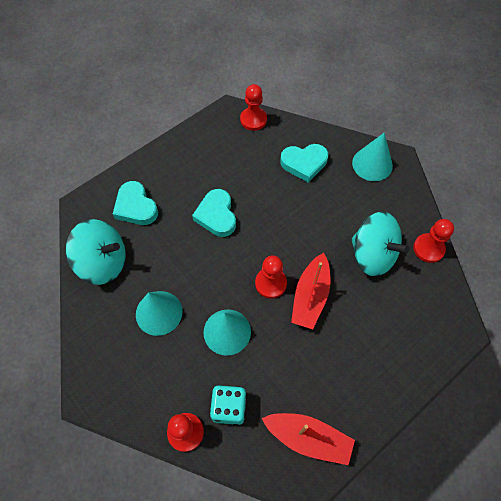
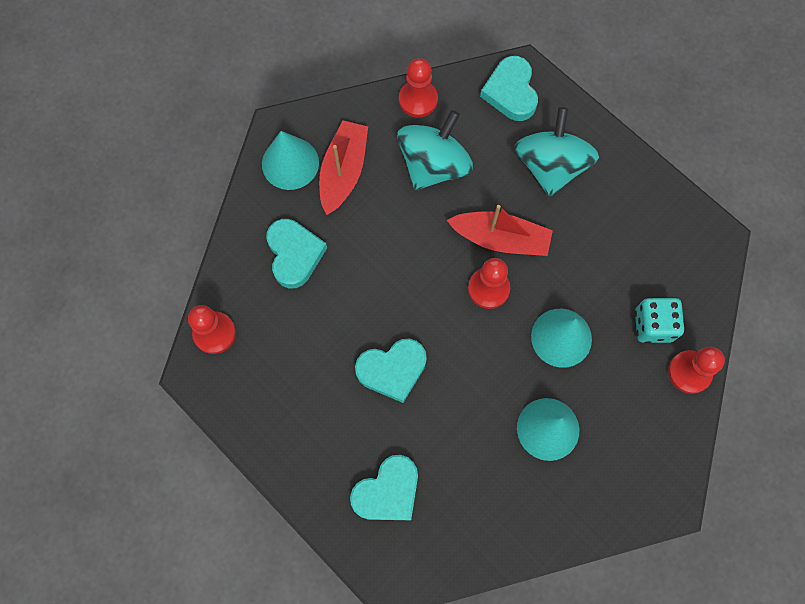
camera: 95 degrees left, 10 degrees up
(103, 262) = (483, 522): turquoise spinning top -> turquoise spinning top (550, 166)
(308, 438) = (671, 235): red boat -> red boat (343, 172)
(441, 319) = (511, 92): none -> turquoise heart

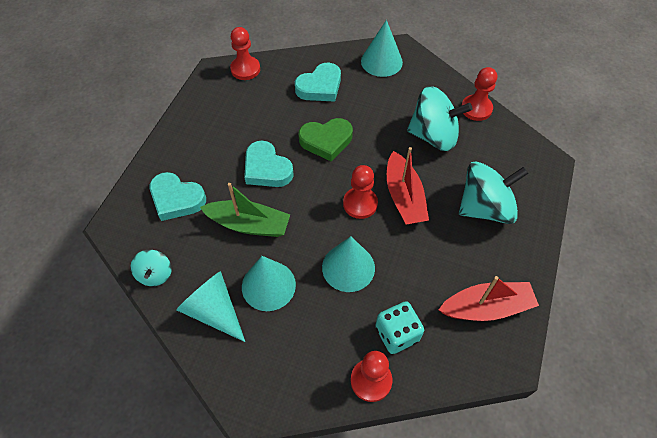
camera: 65 degrees right, 15 degrees down
(343, 172) = (394, 89): red boat -> red boat (486, 307)
(383, 285) = (326, 141): none -> green heart
(461, 420) = (249, 224): none -> green boat
(481, 548) = (155, 274): none -> turquoise spinning top
(511, 92) = (525, 160): turquoise heart -> none
(554, 498) = (214, 310): none -> turquoise cone

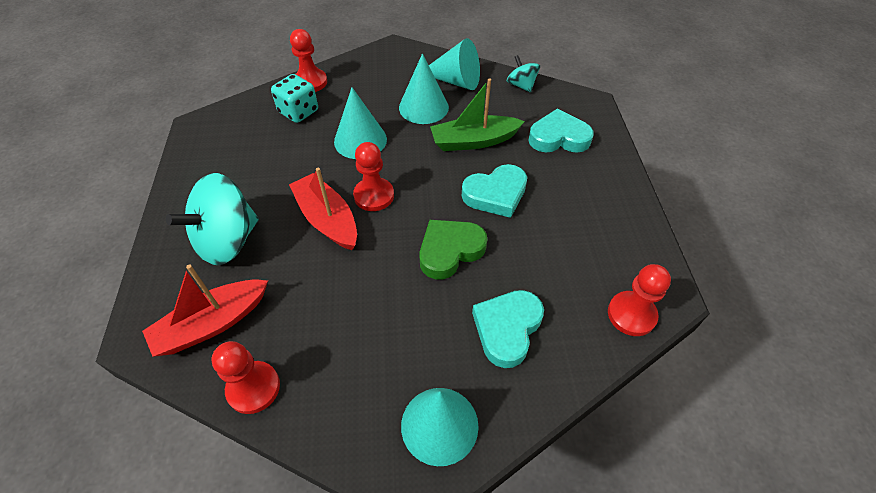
camera: 155 degrees right, 5 degrees down
(267, 169) = (495, 194): turquoise heart -> turquoise heart turned 135 degrees clockwise
(433, 136) = (311, 312): turquoise spinning top -> none
(486, 307) = (219, 152): red boat -> red boat (212, 324)

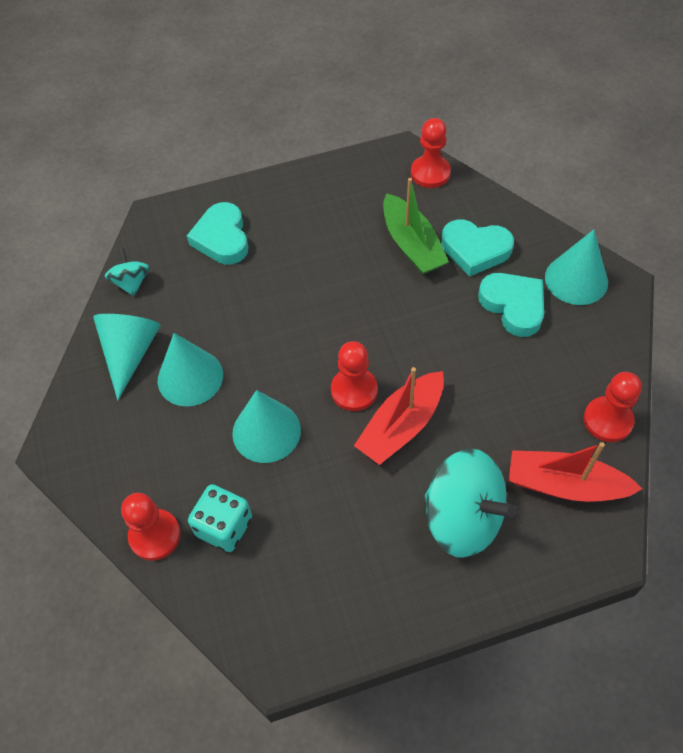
camera: 100 degrees left, 5 degrees up
(212, 324) = (564, 485): red boat -> red boat turned 150 degrees clockwise
(450, 251) = (407, 305): green heart -> none
(474, 141) = (244, 313): green boat -> green boat (412, 245)
(495, 194) = (322, 281): turquoise heart -> turquoise heart (513, 306)
(521, 85) = (131, 283): turquoise spinning top -> turquoise spinning top turned 120 degrees clockwise

